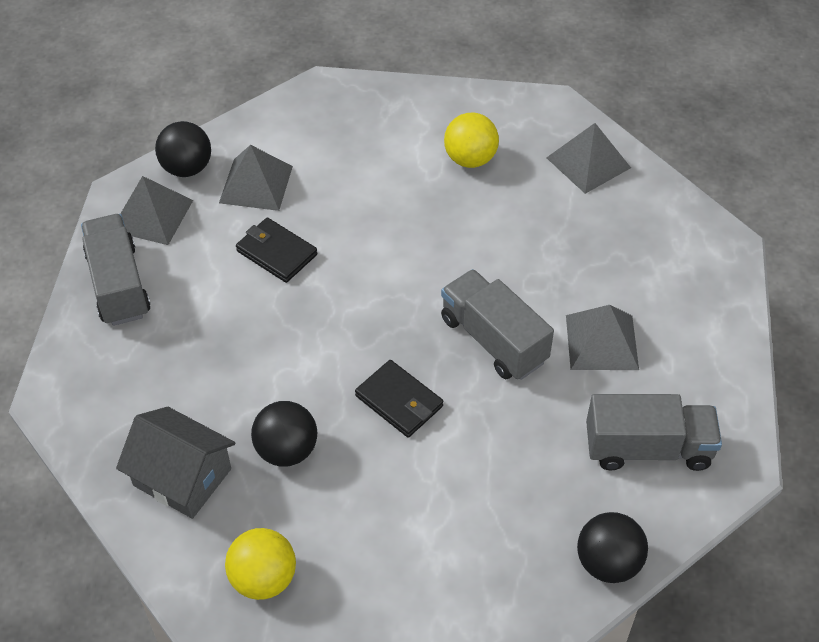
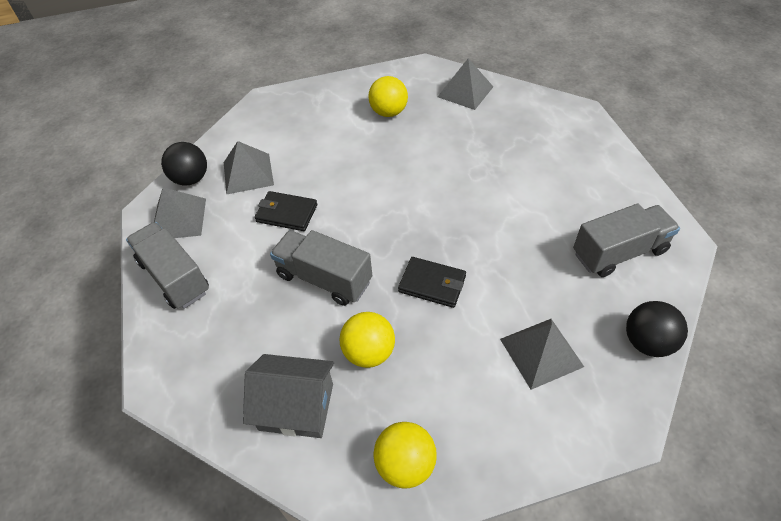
camera: 20 degrees left, 0 degrees up
(287, 450) = (369, 352): black ball -> yellow ball
(493, 340) = (472, 218): grey truck -> grey truck (324, 278)
(602, 342) = (544, 195): grey pyramid -> grey pyramid (541, 352)

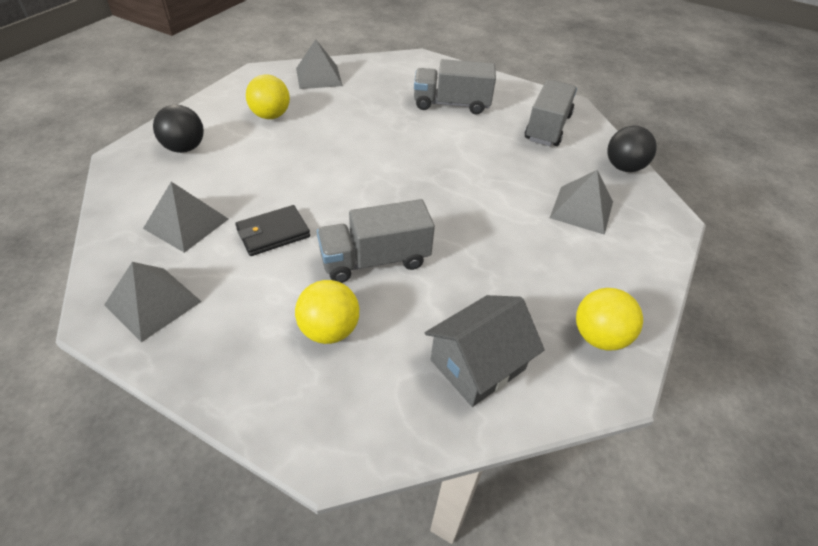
camera: 50 degrees left, 5 degrees down
(174, 277) = (219, 353): grey truck -> grey truck (451, 104)
(191, 179) = (120, 261): black ball -> black ball (185, 148)
(369, 352) = (479, 286): yellow ball -> yellow ball (329, 330)
(432, 284) = (462, 212): black wallet -> none

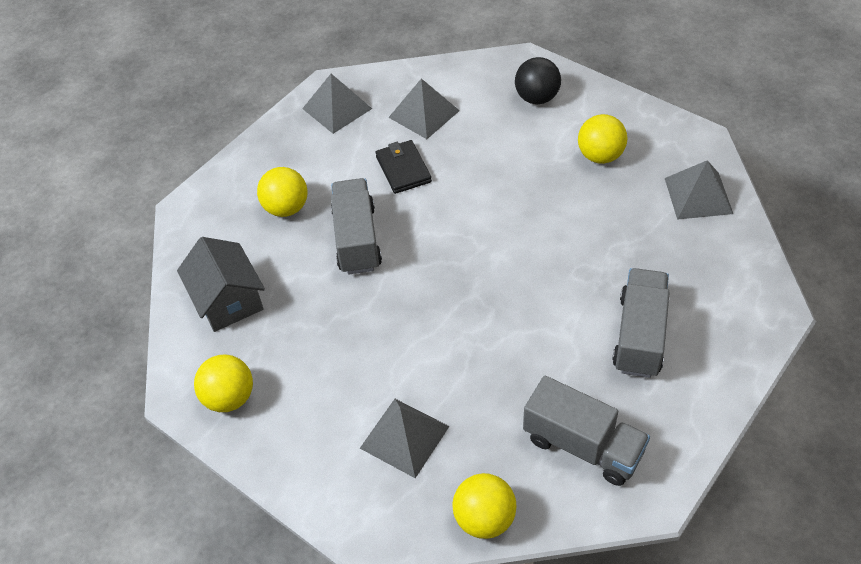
camera: 105 degrees right, 5 degrees up
(623, 167) = (484, 518): black ball -> yellow ball

